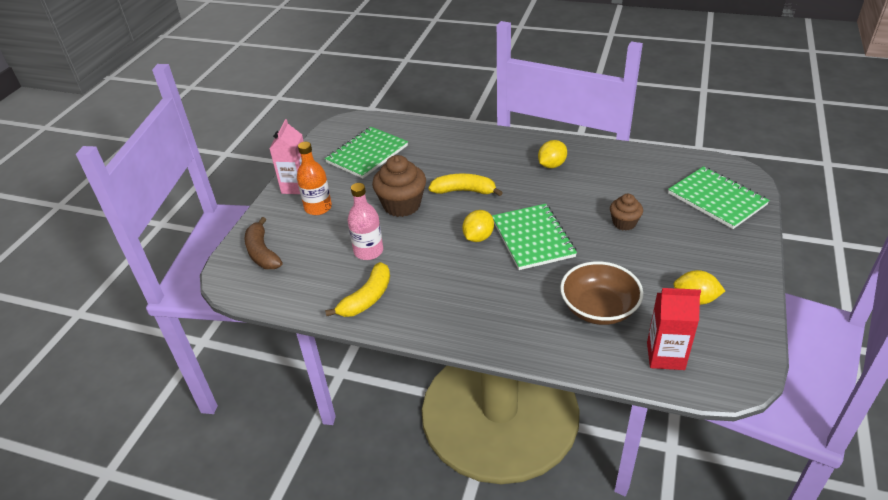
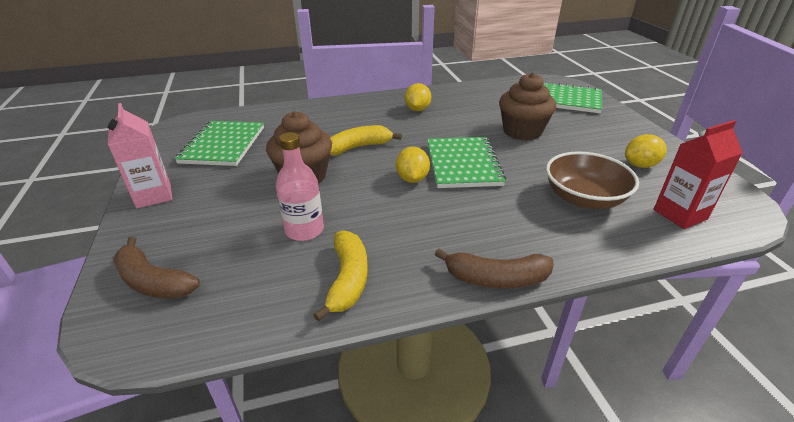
camera: 35 degrees left, 5 degrees down
(318, 208) = (200, 208): orange bottle -> none
(459, 339) = (496, 279): none -> brown banana
(532, 238) = (463, 164): green notebook -> green notebook turned 45 degrees clockwise
(624, 223) = (522, 131): brown cupcake -> brown cupcake, size x1.73

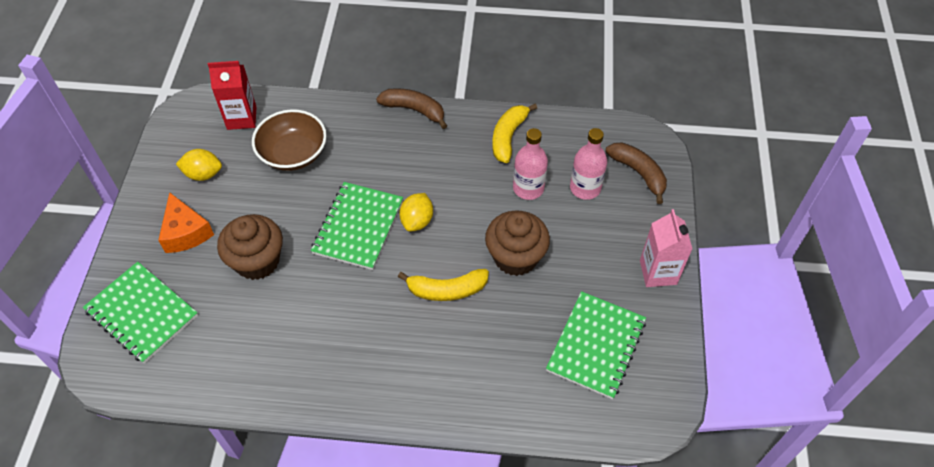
camera: 160 degrees left, 20 degrees up
(232, 247) = (585, 188): none -> pink bottle
(417, 109) = (340, 353): yellow lemon -> none
(596, 133) = (186, 232): none -> orange cheese

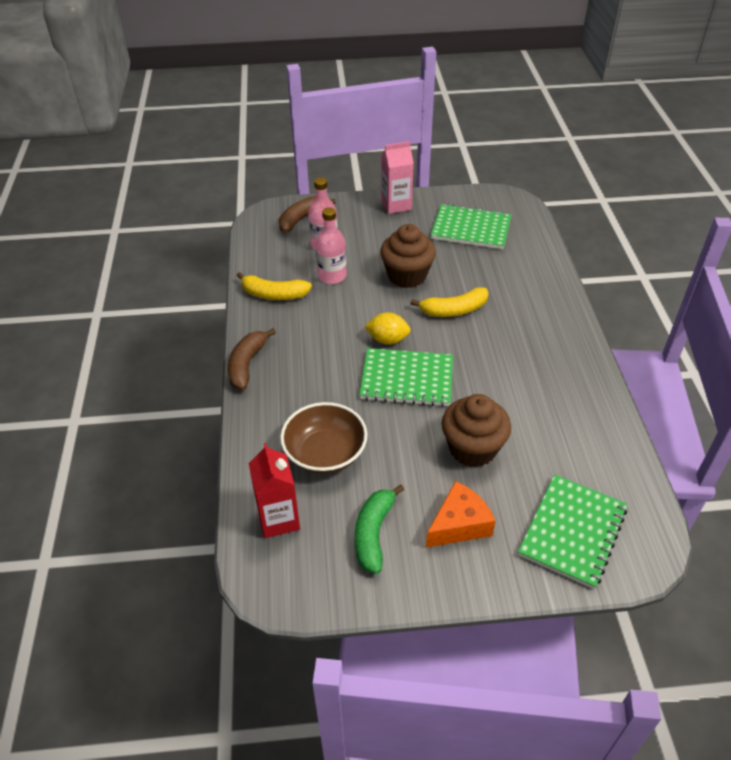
camera: 100 degrees left, 10 degrees down
(203, 174) = (373, 533): yellow lemon -> green banana
(446, 290) = (454, 310): yellow banana -> yellow banana turned 90 degrees clockwise

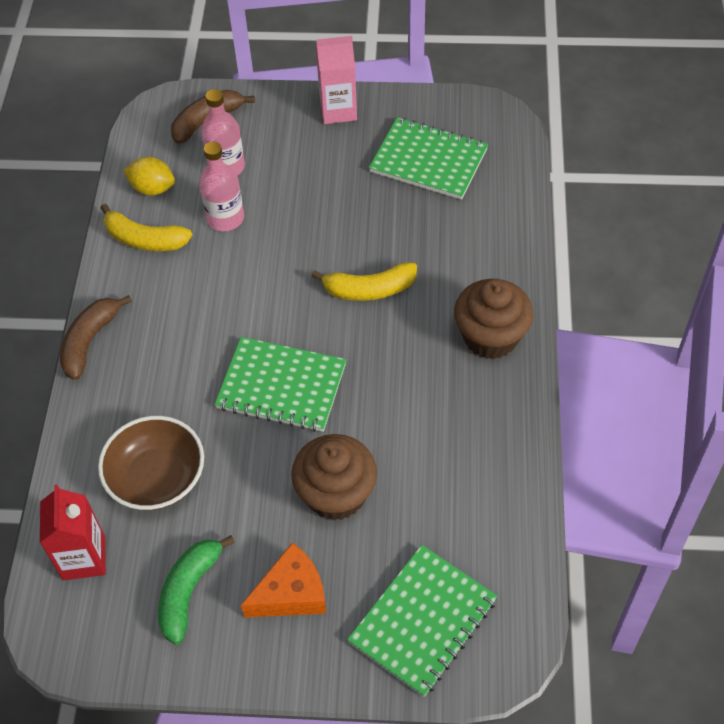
camera: 10 degrees right, 10 degrees up
(387, 340) = (272, 325): yellow lemon -> yellow lemon (152, 188)
(407, 275) = (322, 228): brown cupcake -> brown cupcake (490, 337)

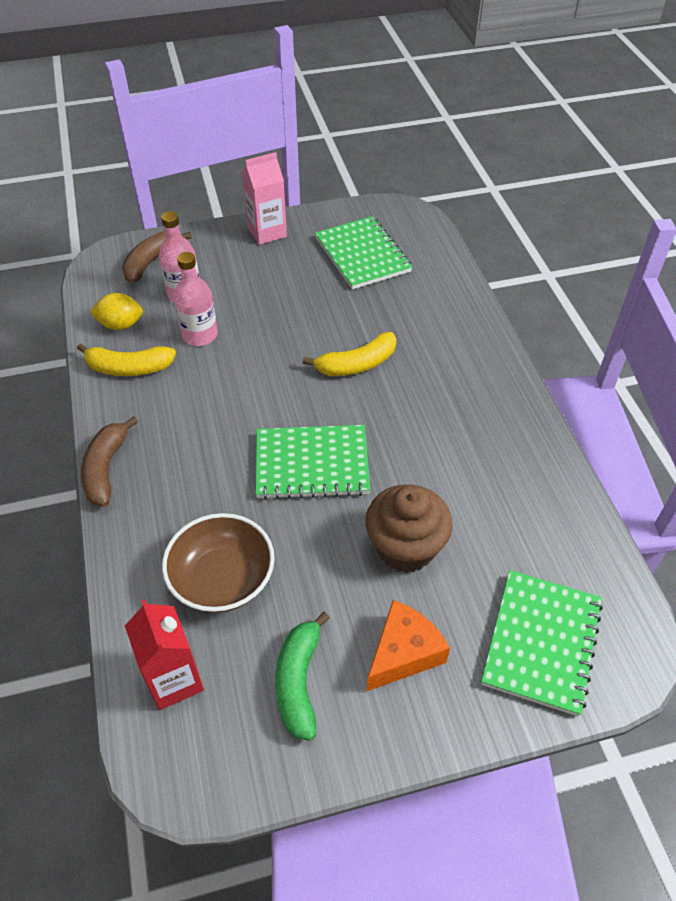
camera: 20 degrees left, 5 degrees down
(428, 161) = (362, 255): green notebook -> green notebook turned 60 degrees clockwise
(490, 337) = (481, 378): brown cupcake -> none

